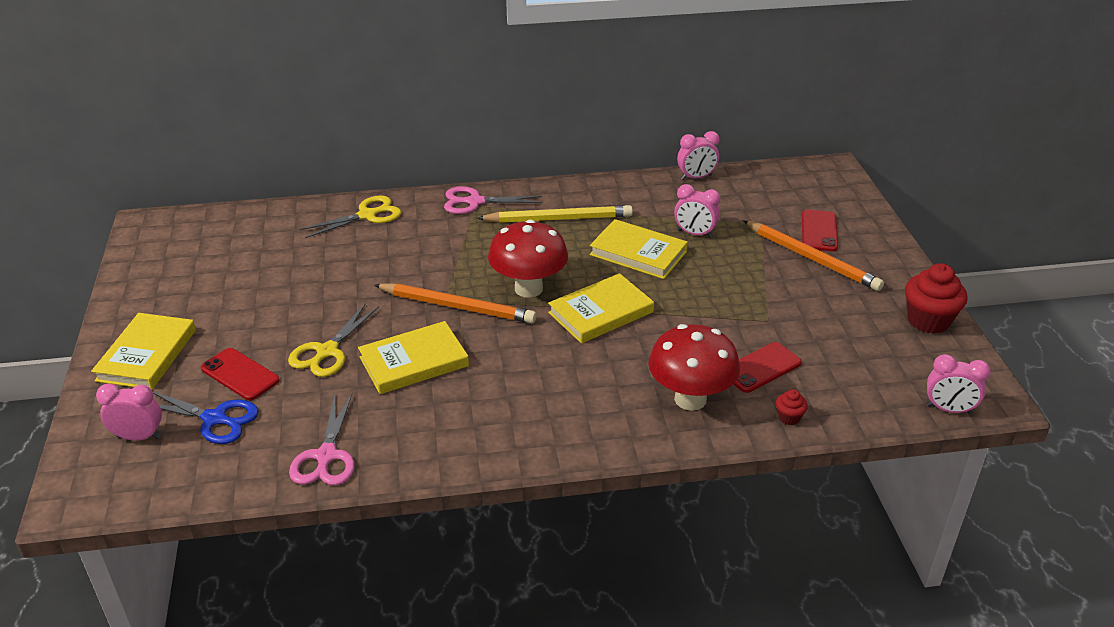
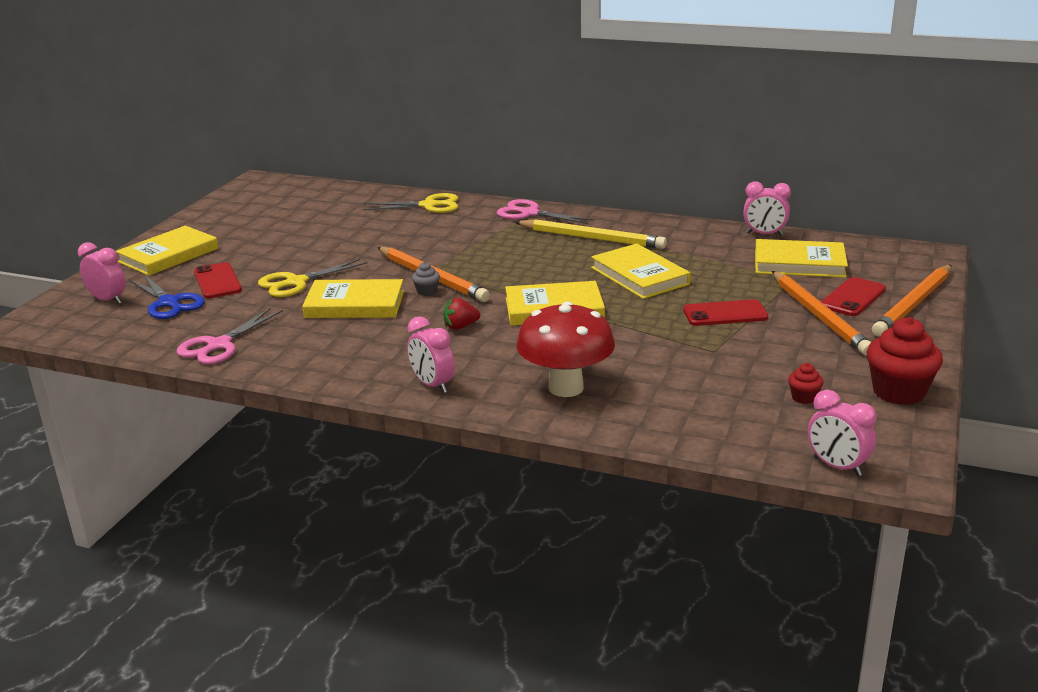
camera: 30 degrees right, 10 degrees down
(468, 325) = (427, 291): none -> grey cupcake
(528, 289) = (508, 279): red mushroom -> none
(538, 358) = (460, 326): none -> red strawberry
(695, 233) = (713, 273): pink clock -> pink clock (432, 385)
(750, 204) = (799, 263): none -> yellow book
(761, 368) = (664, 383): red phone -> red phone (725, 314)
(789, 417) = (649, 426): red cupcake -> red cupcake (803, 398)
(866, 226) = (913, 304): none -> orange pencil

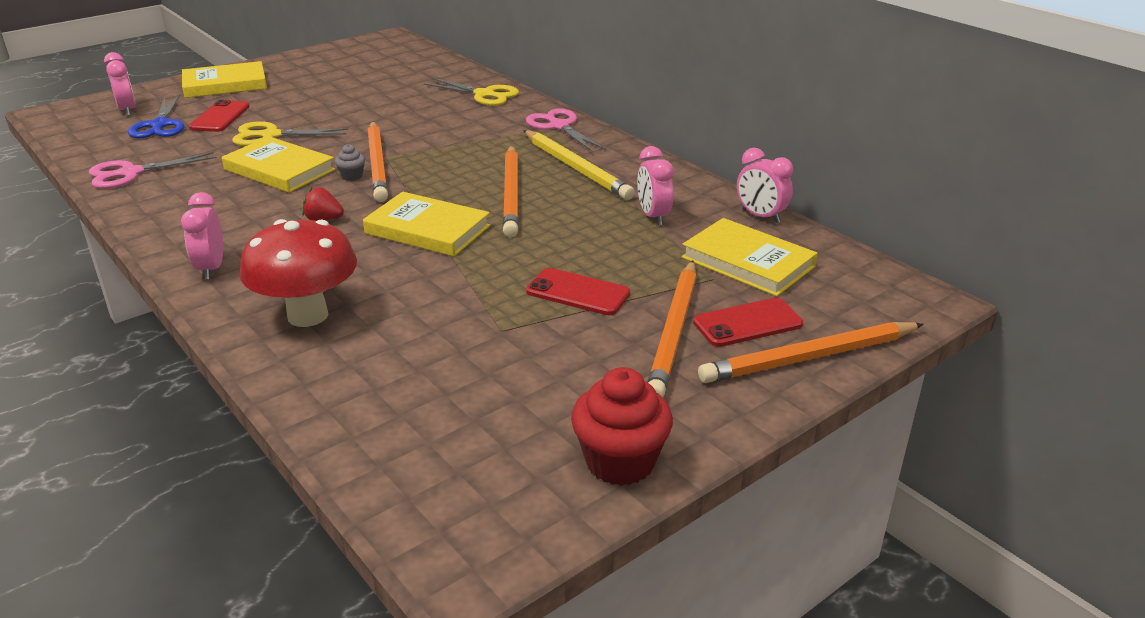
camera: 30 degrees right, 5 degrees up
(574, 268) = (511, 194): none -> orange pencil
(639, 276) = (559, 222): yellow book -> none
(803, 398) = (506, 422): red cupcake -> none
(837, 466) = (410, 523): pink clock -> pink clock (653, 216)

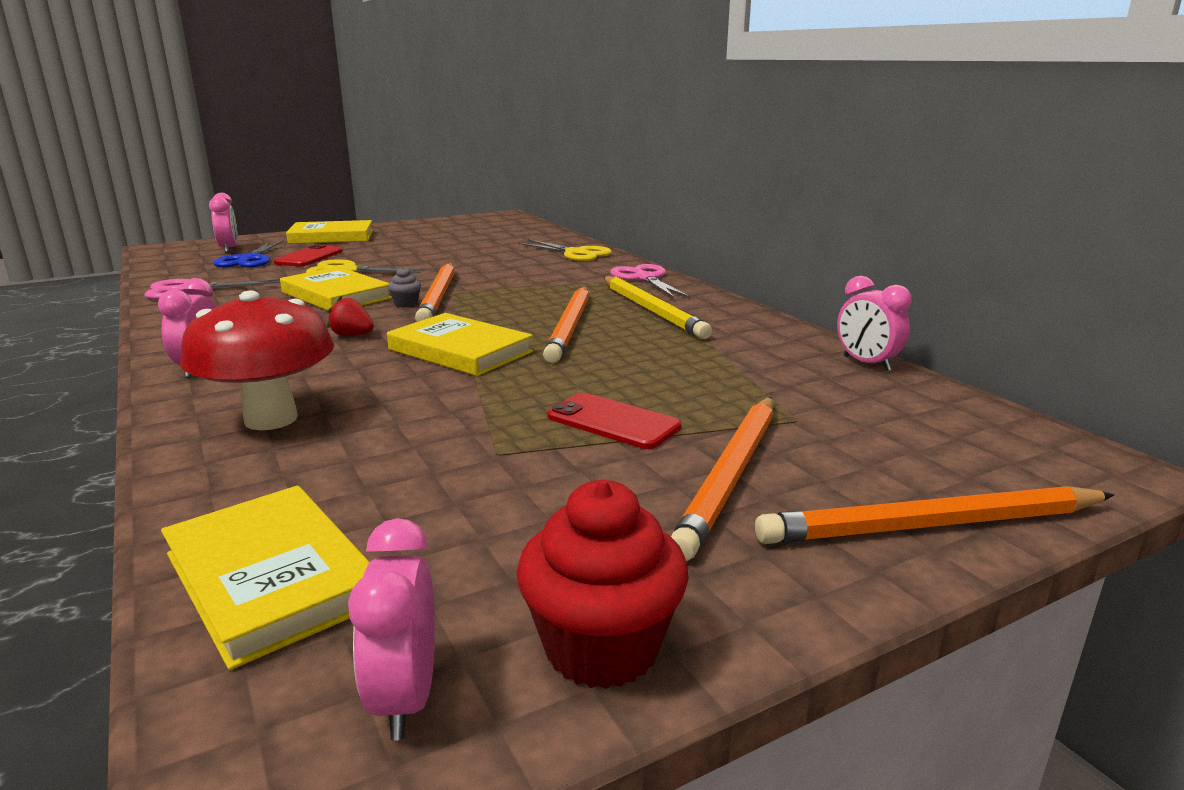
camera: 10 degrees right, 10 degrees down
(653, 216) = (730, 355): pink clock -> pink clock (405, 698)
(747, 323) = (839, 474): red phone -> none
(748, 262) = (846, 407): yellow book -> yellow book (271, 578)

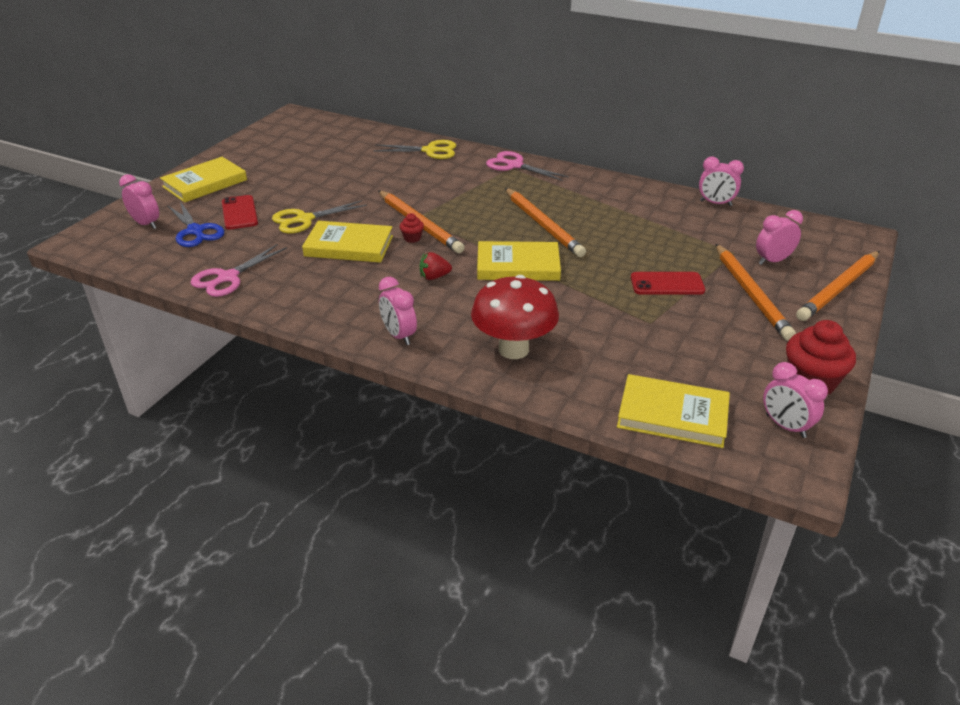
camera: 35 degrees left, 15 degrees up
(406, 304) = (412, 238): grey cupcake -> red cupcake
(652, 310) = (563, 195): yellow pencil -> none
(852, 448) = (772, 261): none -> pink clock

